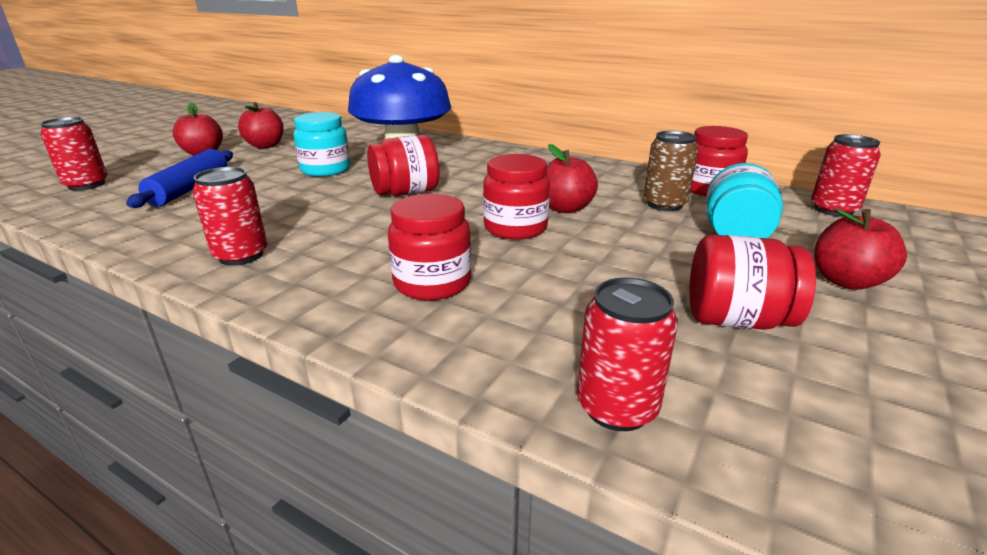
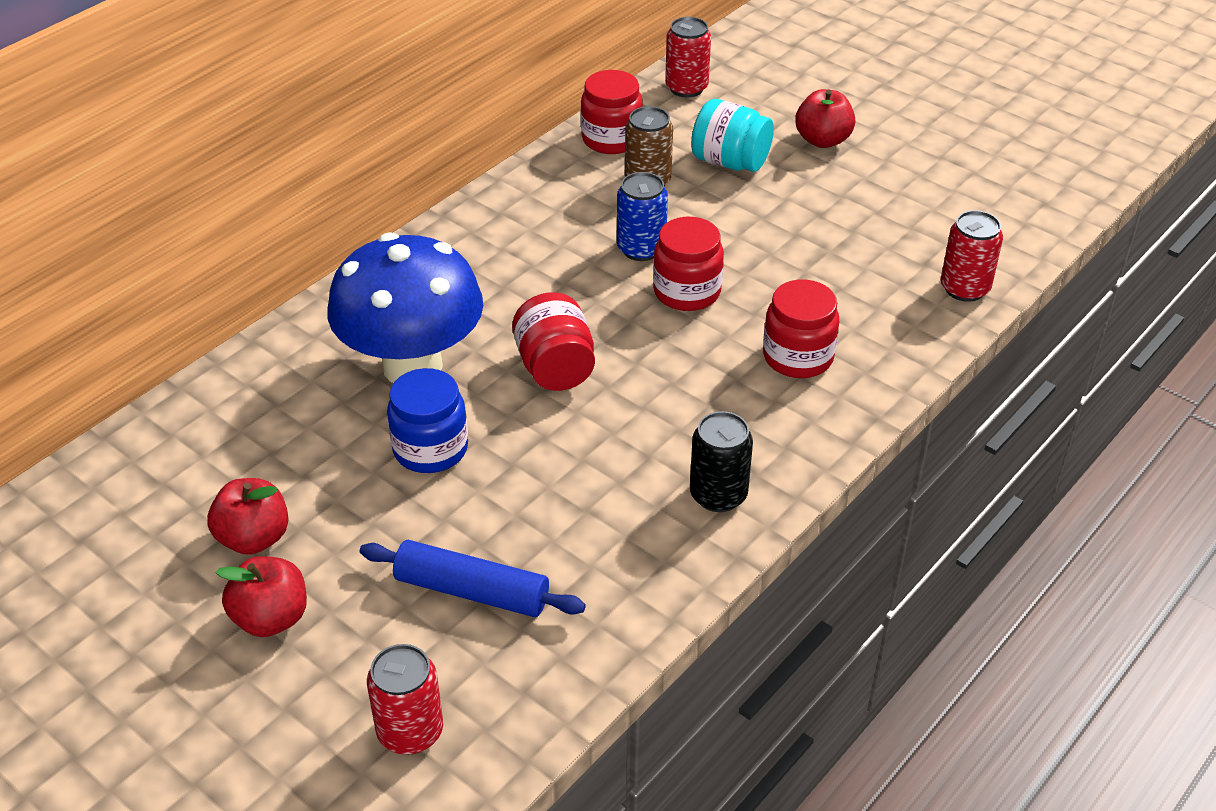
camera: 80 degrees left, 15 degrees up
(241, 255) = (718, 495): red can -> black can
(325, 170) = (430, 449): turquoise jar -> blue jar
(565, 208) = (641, 249): red apple -> blue can
(736, 320) = (872, 210): red jar -> none

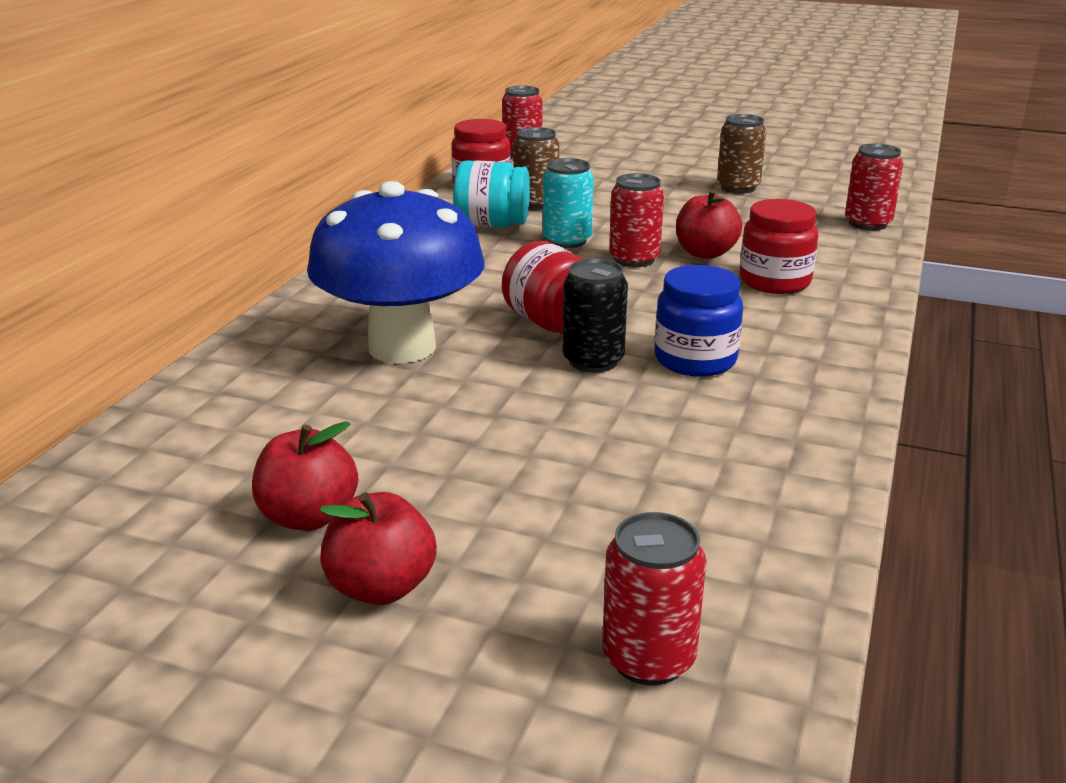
camera: 20 degrees left, 15 degrees down
(430, 449) = (470, 403): blue jar -> blue jar (695, 360)
(472, 591) = (612, 507): blue rolling pin -> none
(641, 249) = (567, 241): blue can -> turquoise can
(687, 292) = (634, 259): red jar -> red can
(718, 495) = (799, 381): black can -> black can (593, 361)
(730, 162) = (598, 185): turquoise jar -> turquoise jar (492, 225)
(822, 140) = (664, 165): red apple -> red apple (705, 253)
(873, 197) = (738, 188): none -> brown can

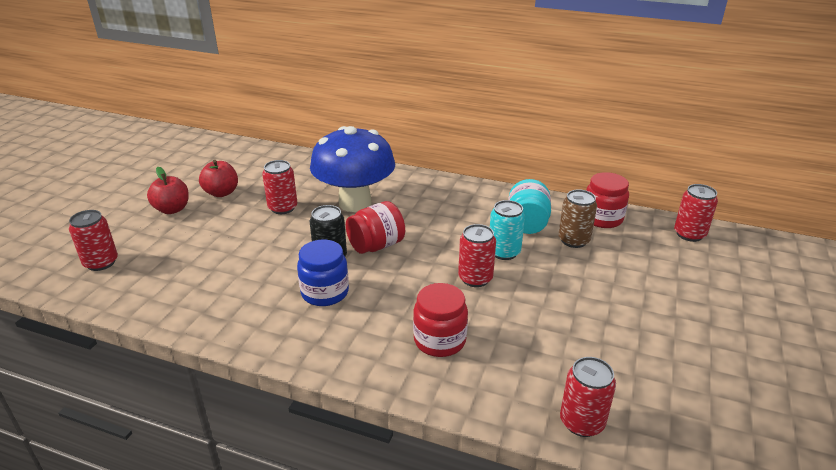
camera: 90 degrees right, 5 degrees up
(406, 422) = (283, 208): none -> red can
(705, 253) = (491, 312): red apple -> none
(738, 188) = (654, 346): brown can -> none

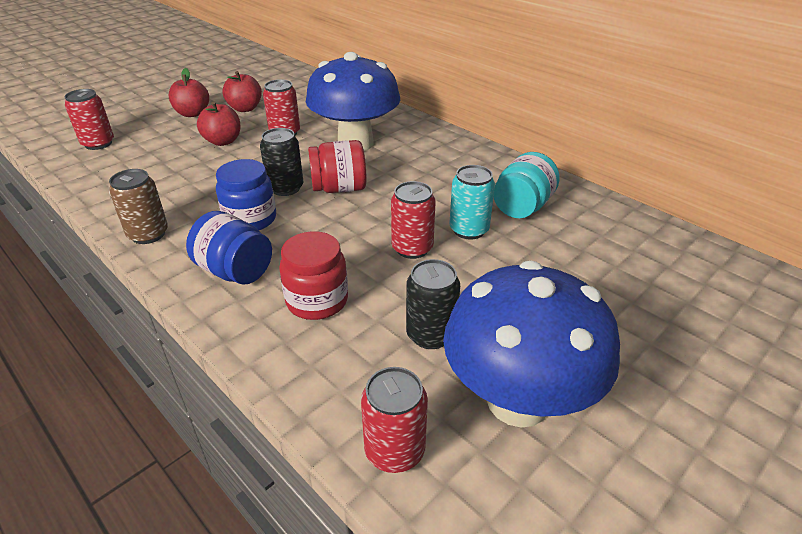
camera: 25 degrees right, 5 degrees up
(231, 229) = (223, 141): none -> red apple
(353, 339) = (235, 271): none -> blue jar
(541, 337) = (430, 334): none -> black can
(573, 240) = (564, 239): brown can -> brown can (148, 234)
(602, 218) = (623, 224): red jar -> none
(629, 361) = (517, 400): none -> blue mushroom
(689, 234) = (732, 272): red can -> none

